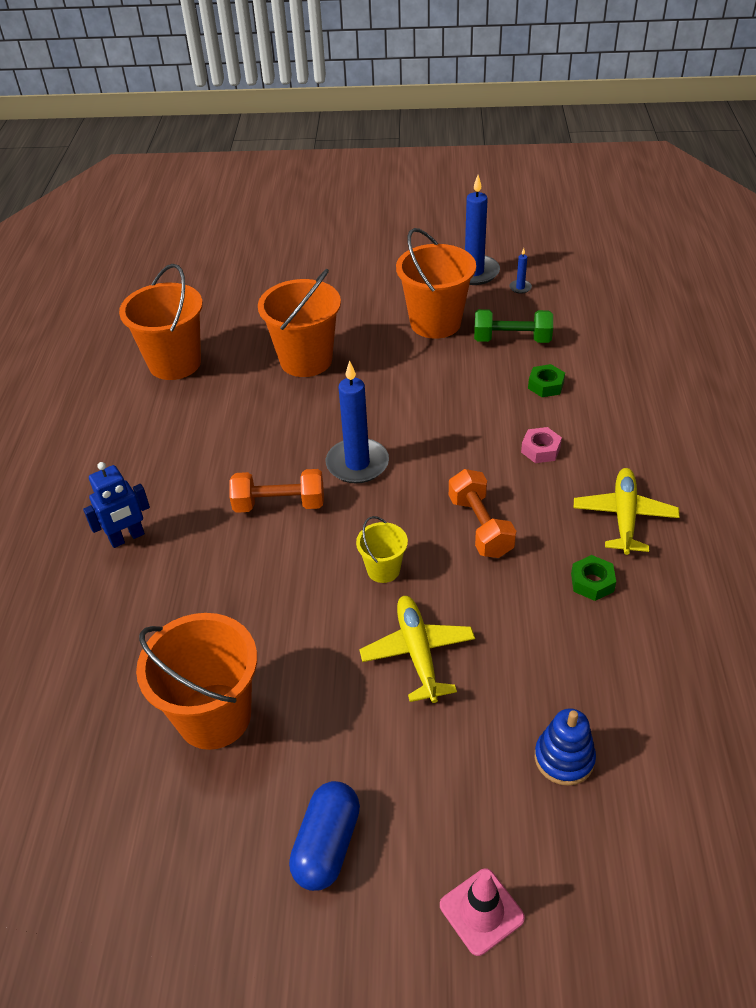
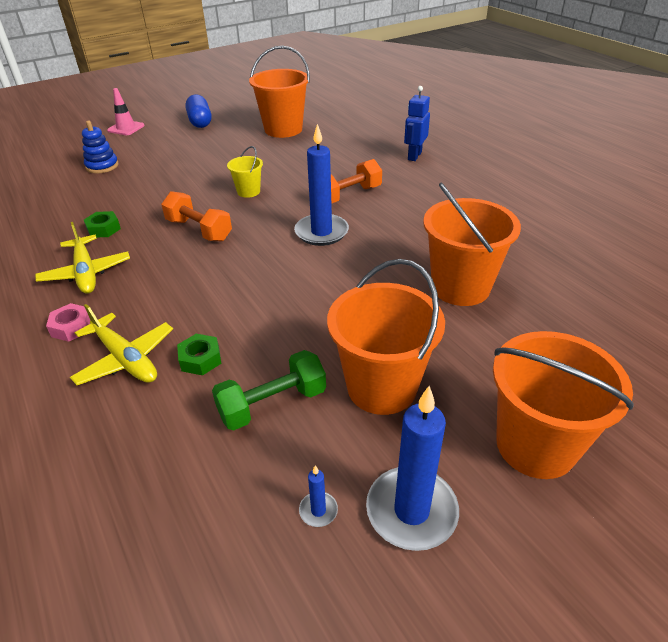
camera: 145 degrees right, 5 degrees down
(175, 363) = (560, 241): orange bucket -> orange bucket (535, 445)
(418, 653) = (200, 171): yellow plane -> yellow plane (125, 358)
(540, 450) = (177, 295): pink nut -> pink nut (72, 327)

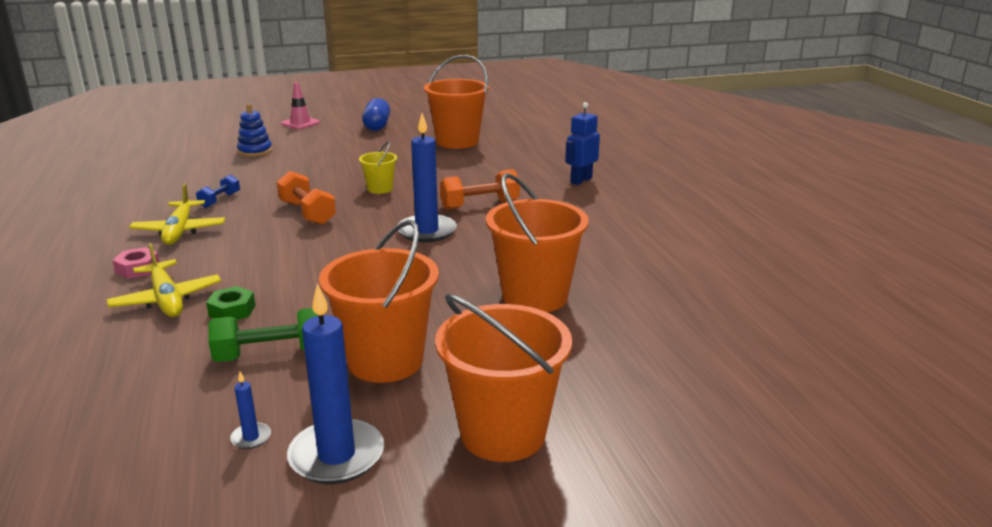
camera: 15 degrees right, 15 degrees down
(103, 229) = (220, 200): green nut -> blue dumbbell

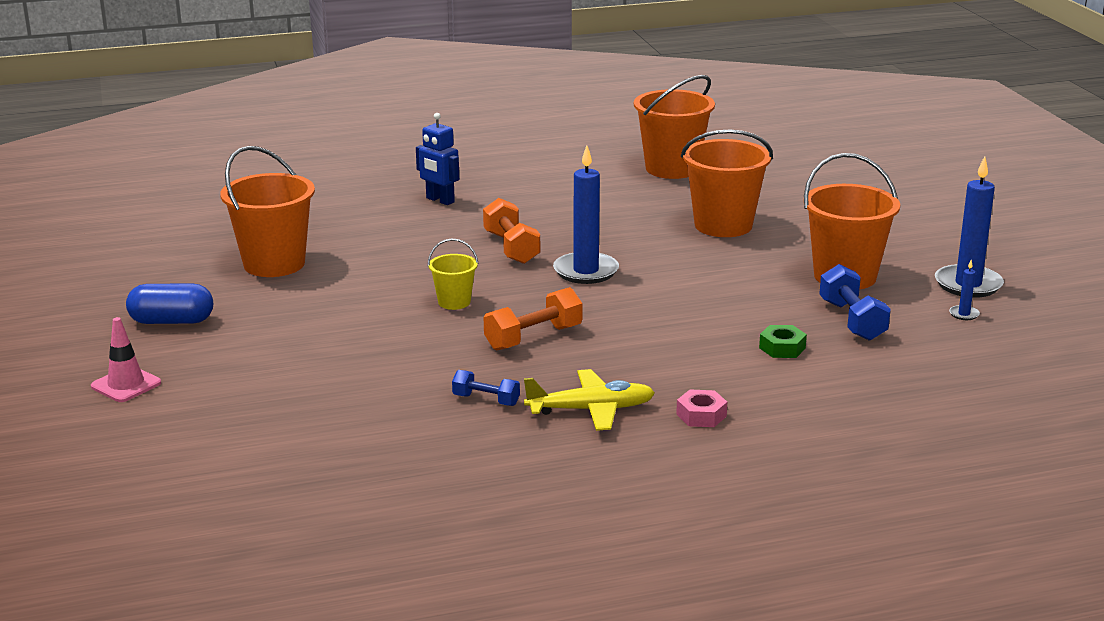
camera: 90 degrees left, 0 degrees up
(166, 299) = (767, 385): yellow plane -> none
(255, 151) = (272, 404): blue stacking toy -> none
(271, 354) = (852, 320): green dumbbell -> blue dumbbell
(503, 433) = (918, 237): orange bucket -> orange bucket (672, 168)

